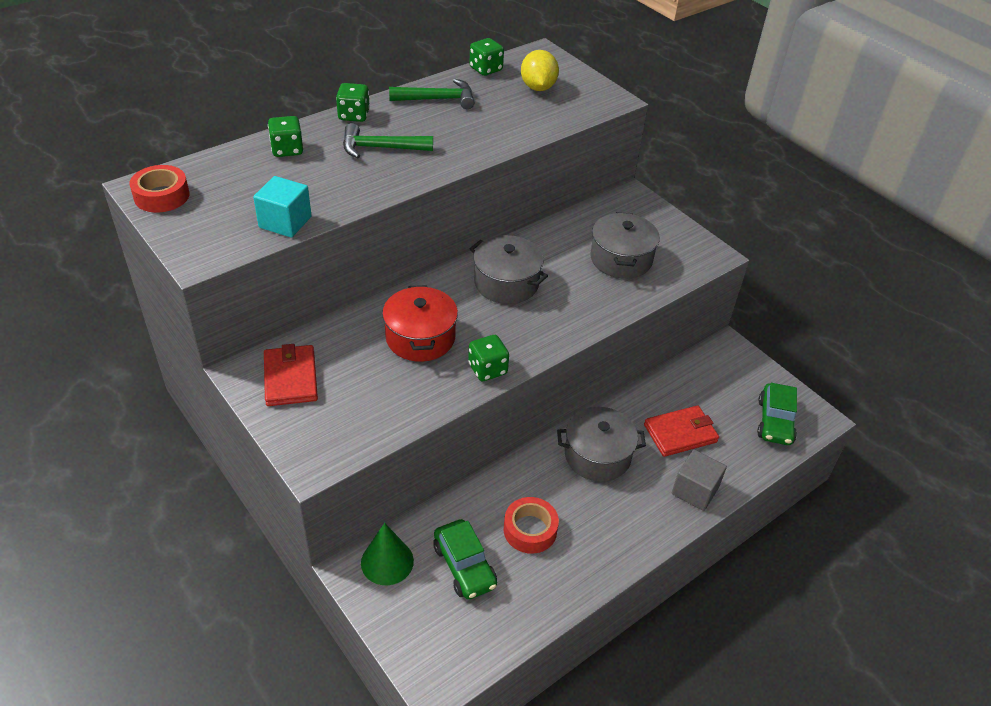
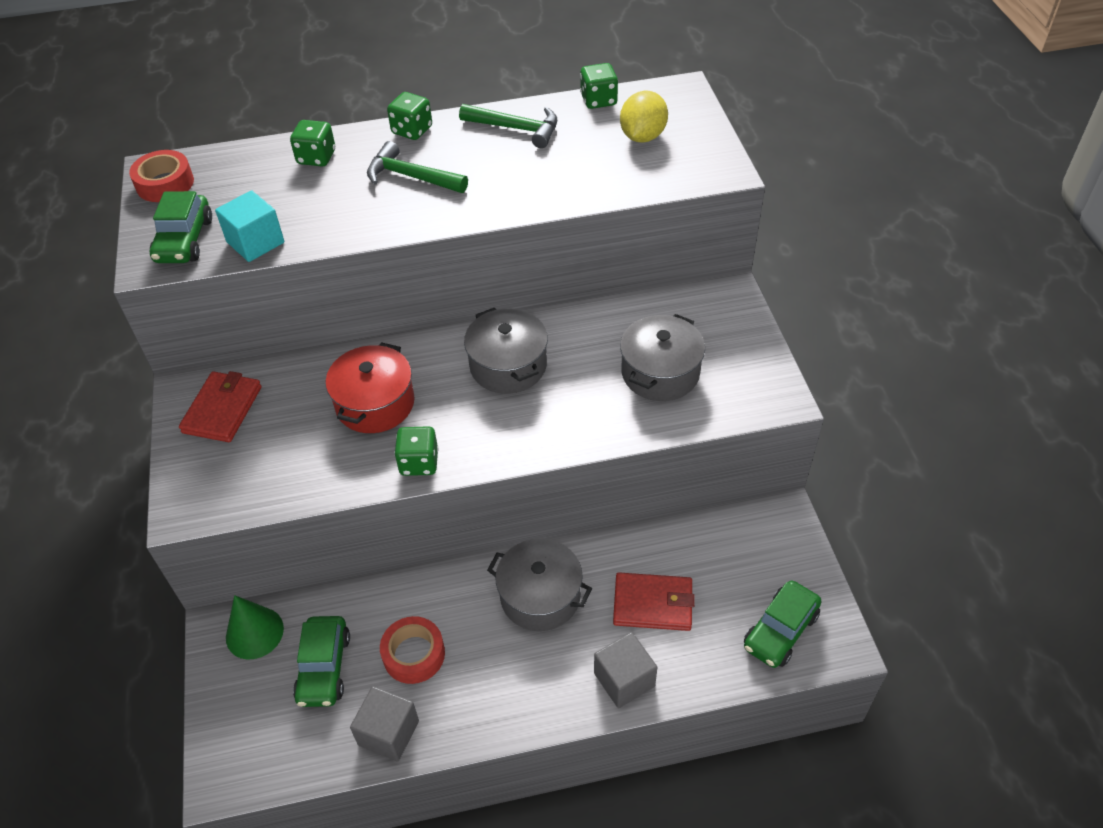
camera: 30 degrees right, 5 degrees up
(218, 235) = (184, 240): none -> green car
(549, 593) = (388, 733): none -> grey cube

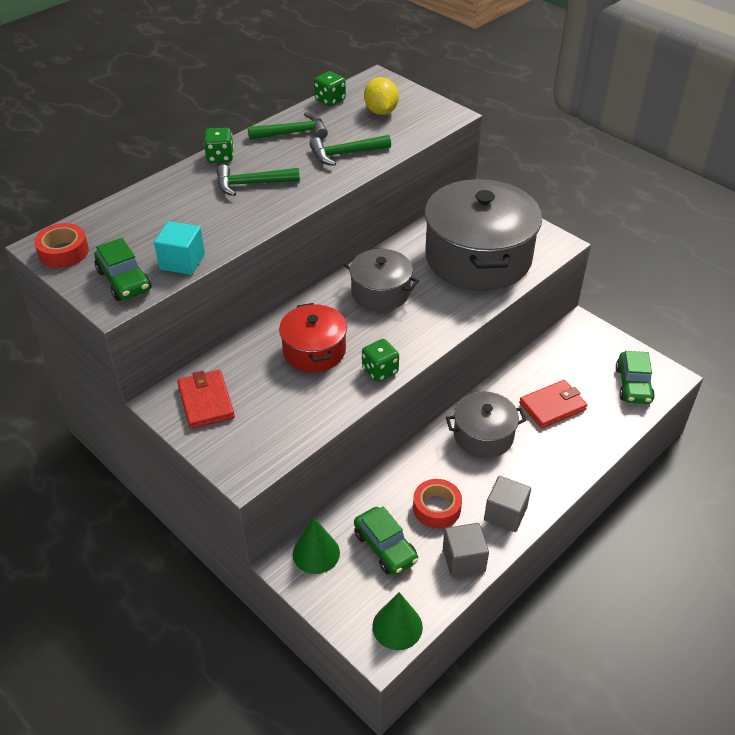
camera: 35 degrees left, 5 degrees down
(258, 765) = (397, 626): none -> green cone
(316, 157) = (167, 196): green dice -> none
(547, 177) = (345, 154): none -> green hammer
(624, 680) = (574, 454): grey cube -> grey cube (505, 514)
(660, 372) = (478, 257): grey pot -> grey pot, size x1.88

